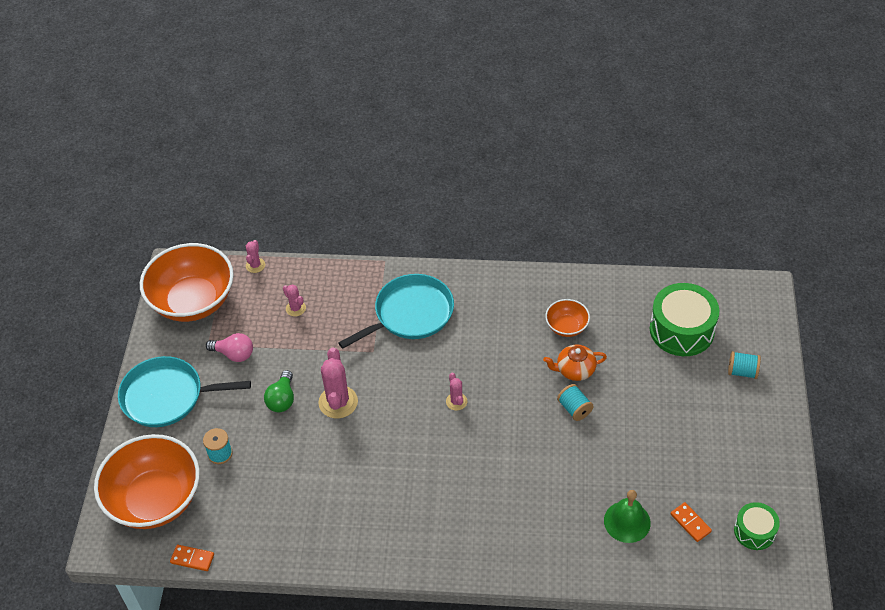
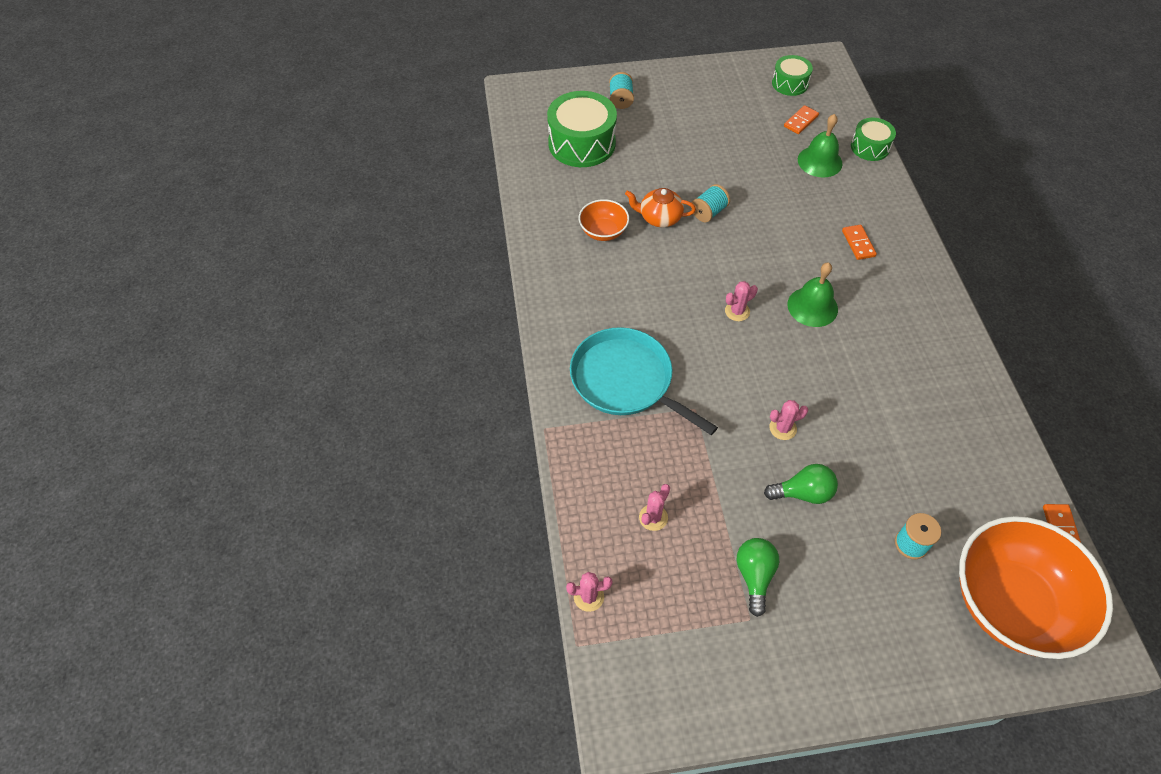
camera: 105 degrees left, 5 degrees up
(167, 396) = (855, 646): turquoise pan -> none
(193, 301) = (679, 669): orange bowl -> none
(234, 354) = (754, 576): pink light bulb -> green light bulb
(338, 402) = (783, 428): pink cactus -> pink cactus, size x0.54
(447, 458) = (812, 306): none -> green bell
(510, 518) = (858, 243): none -> orange domino
(575, 370) = (659, 218): orange teapot -> orange teapot turned 120 degrees clockwise
(641, 576) = (870, 147): none -> green drum

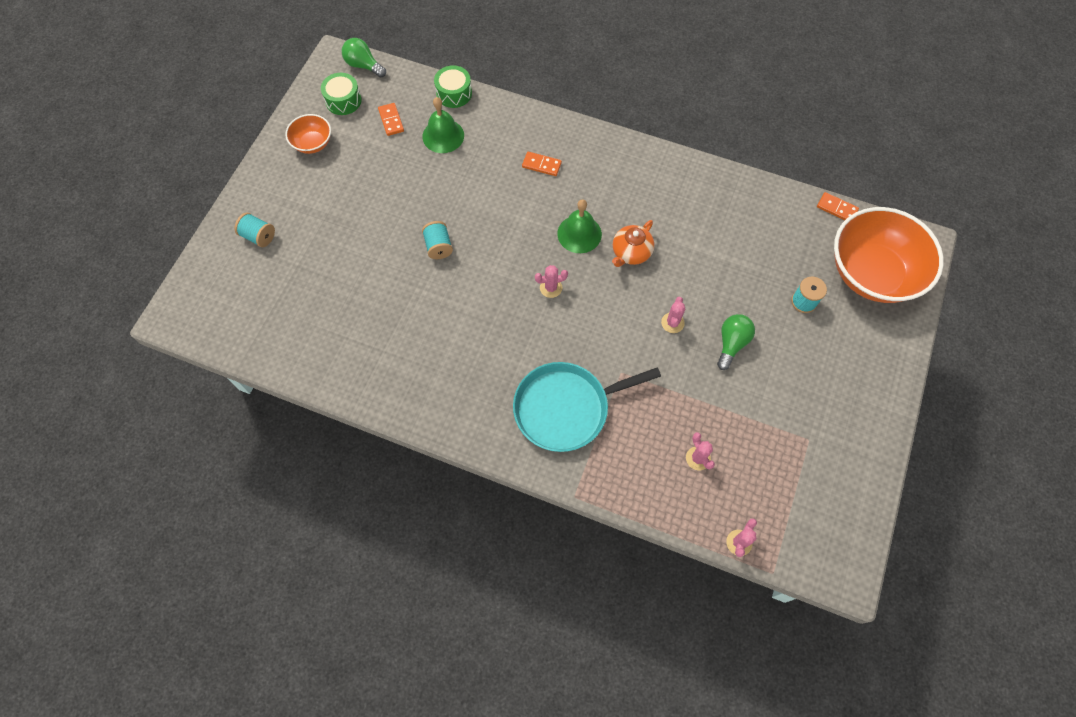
camera: 60 degrees left, 10 degrees up
(582, 143) = (287, 298): green drum -> none
(603, 231) = (402, 338): orange bowl -> orange bowl (313, 143)
(659, 218) = (418, 286): orange teapot -> orange teapot (631, 252)
(737, 311) = (551, 288): pink cactus -> pink cactus turned 75 degrees clockwise
(754, 576) = (778, 416): green light bulb -> green light bulb (363, 65)

